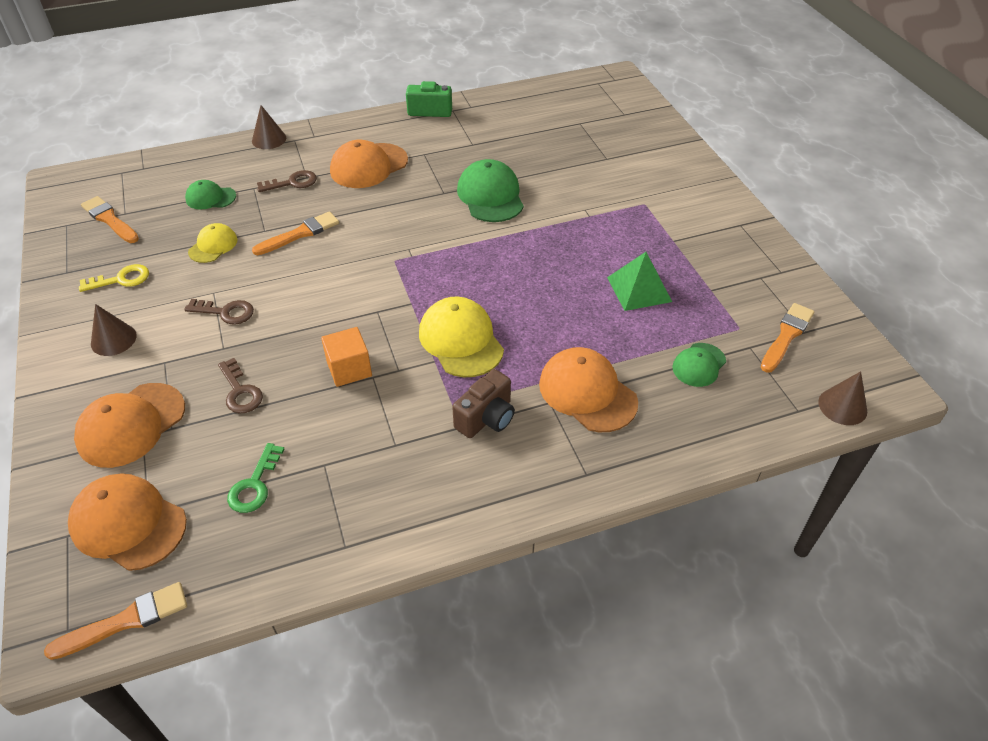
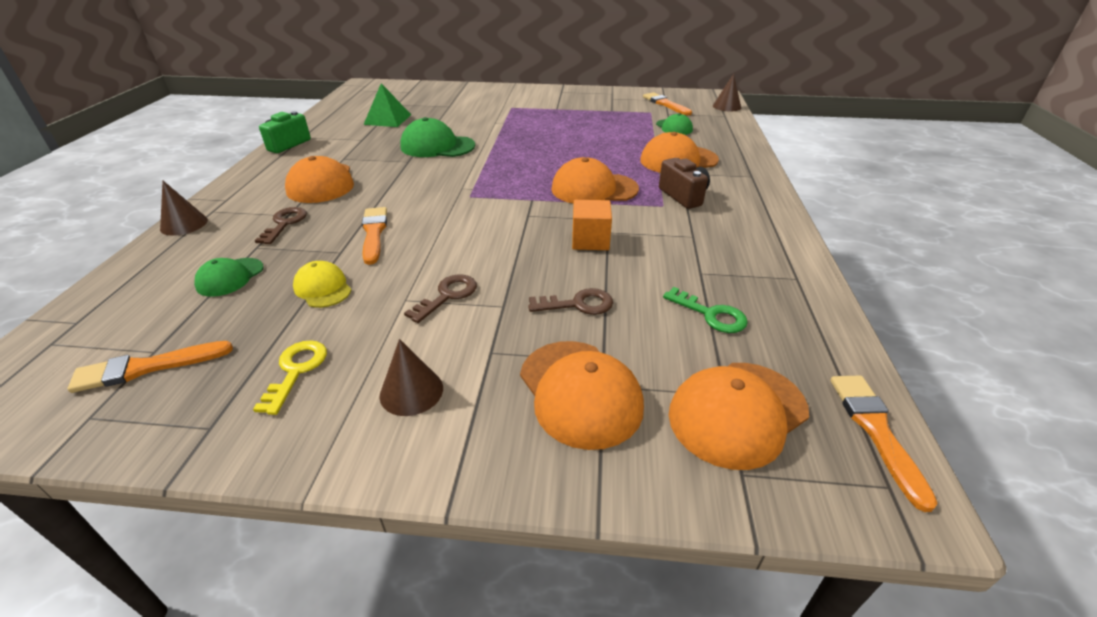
camera: 65 degrees left, 10 degrees down
(461, 340) = (594, 189): yellow cap -> orange cap
(639, 289) = (593, 126): green pyramid -> green pyramid (388, 119)

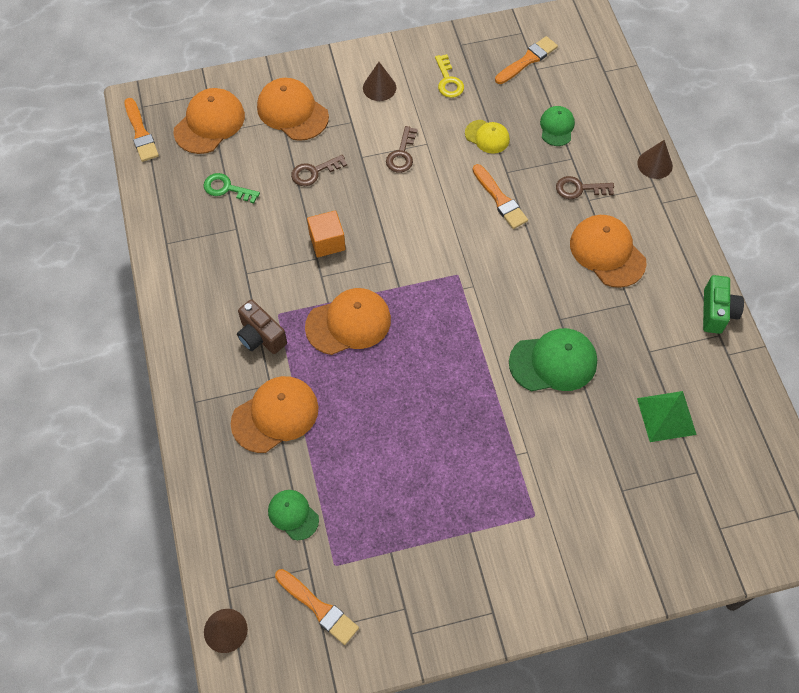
camera: 160 degrees right, 25 degrees up
(284, 223) = (579, 189): brown key -> brown key turned 105 degrees clockwise

